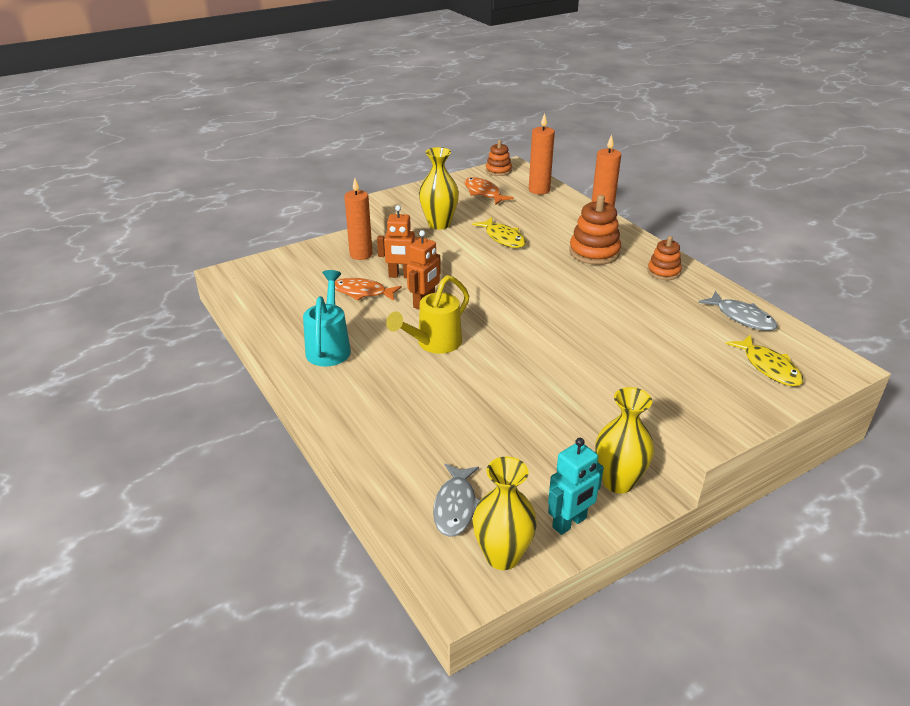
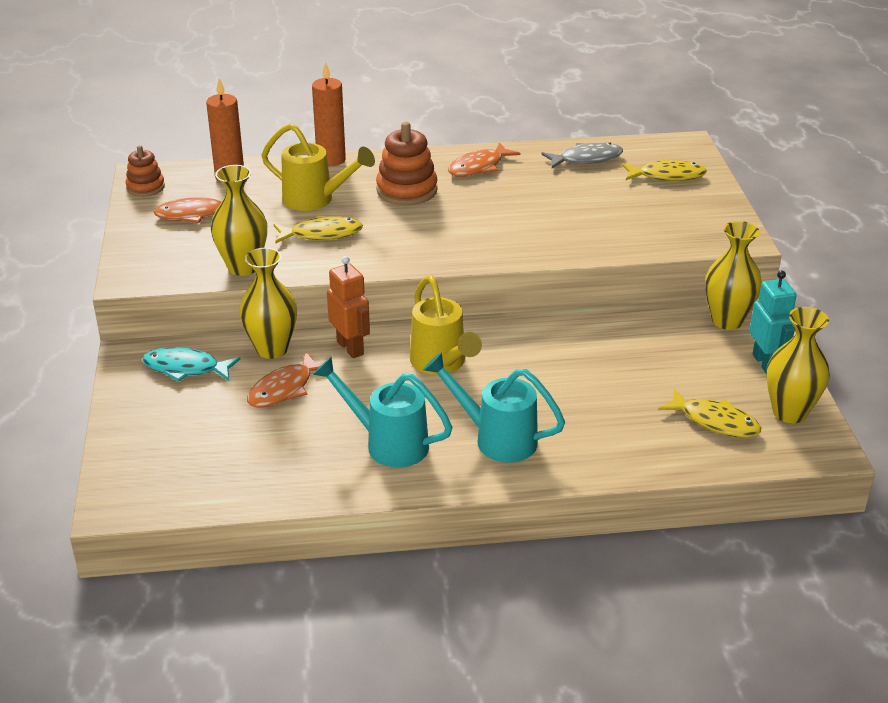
camera: 65 degrees left, 0 degrees up
(361, 254) = (186, 368): orange candle -> turquoise fish
(361, 391) = (495, 438): none -> turquoise watering can
(401, 276) = (272, 349): orange robot -> yellow vase
(456, 506) = (715, 421): grey fish -> yellow fish
(543, 224) = (316, 200): none -> yellow watering can
(663, 272) = (478, 167): orange stacking toy -> orange fish

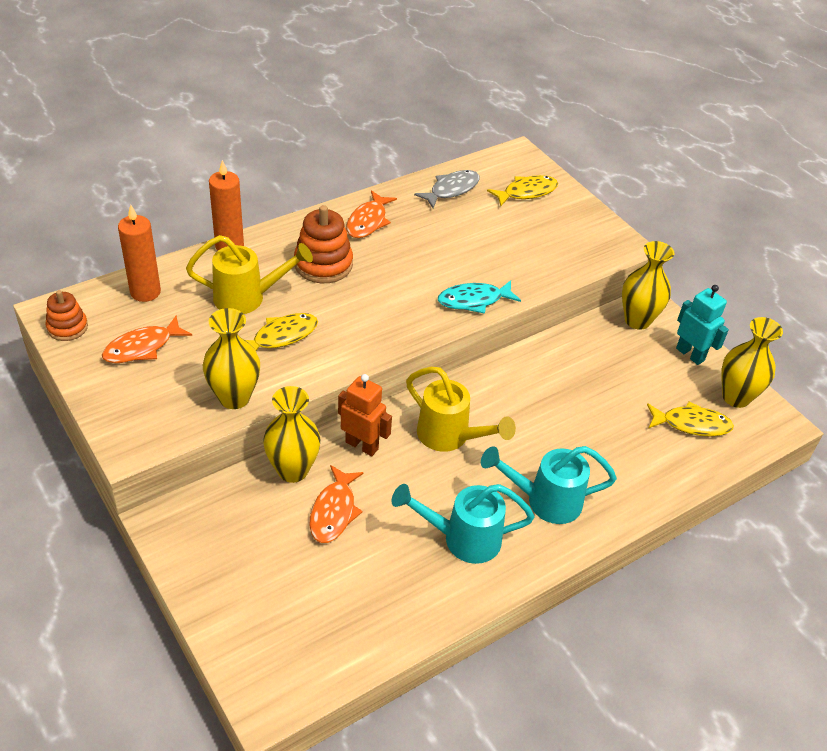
camera: 30 degrees left, 10 degrees up
(186, 368) = (227, 519): turquoise fish -> turquoise fish (474, 300)

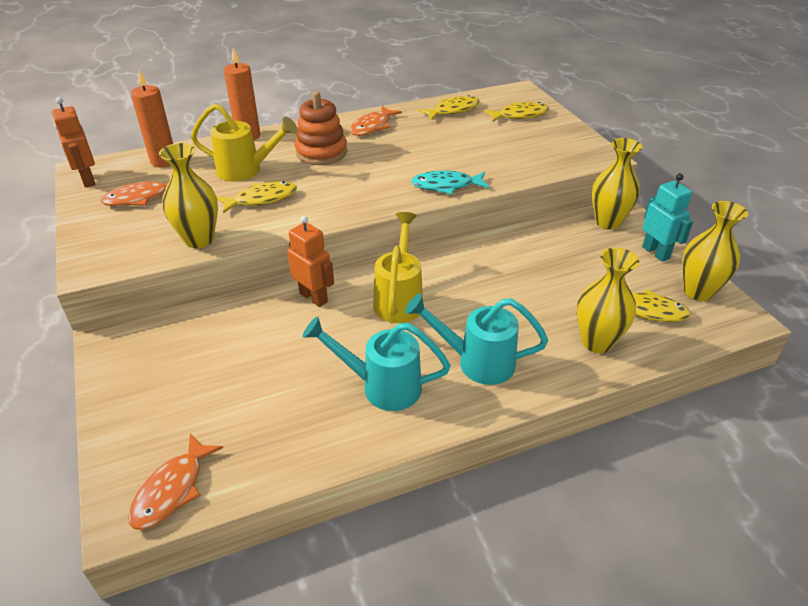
camera: 15 degrees right, 5 degrees down
(67, 327) = (87, 180): orange stacking toy -> orange robot
(293, 470) = (242, 311): yellow vase -> yellow vase (596, 342)
(334, 511) = (266, 348): orange fish -> orange fish (172, 490)
(450, 437) = (399, 298): yellow watering can -> yellow watering can turned 135 degrees counterclockwise
(451, 190) = (453, 110): grey fish -> yellow fish

